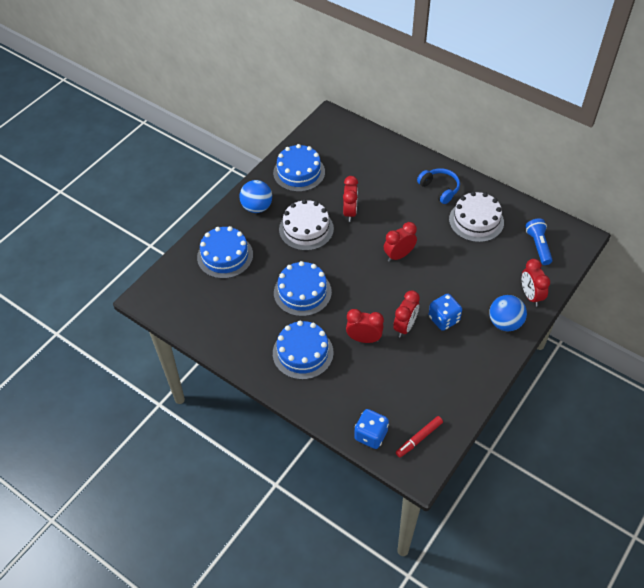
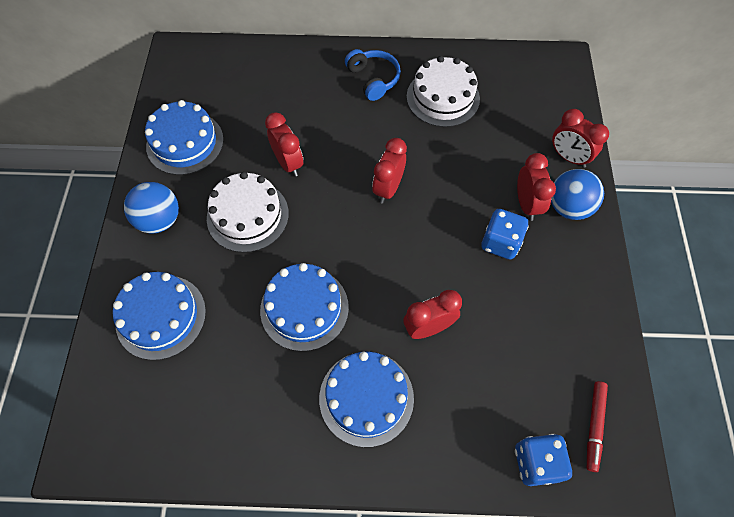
camera: 35 degrees left, 10 degrees up
(405, 327) = (464, 280): red clock -> red clock (526, 204)
(439, 189) = (373, 79): blue headphones -> blue headphones turned 45 degrees clockwise
(538, 246) = (530, 93): blue flashlight -> none

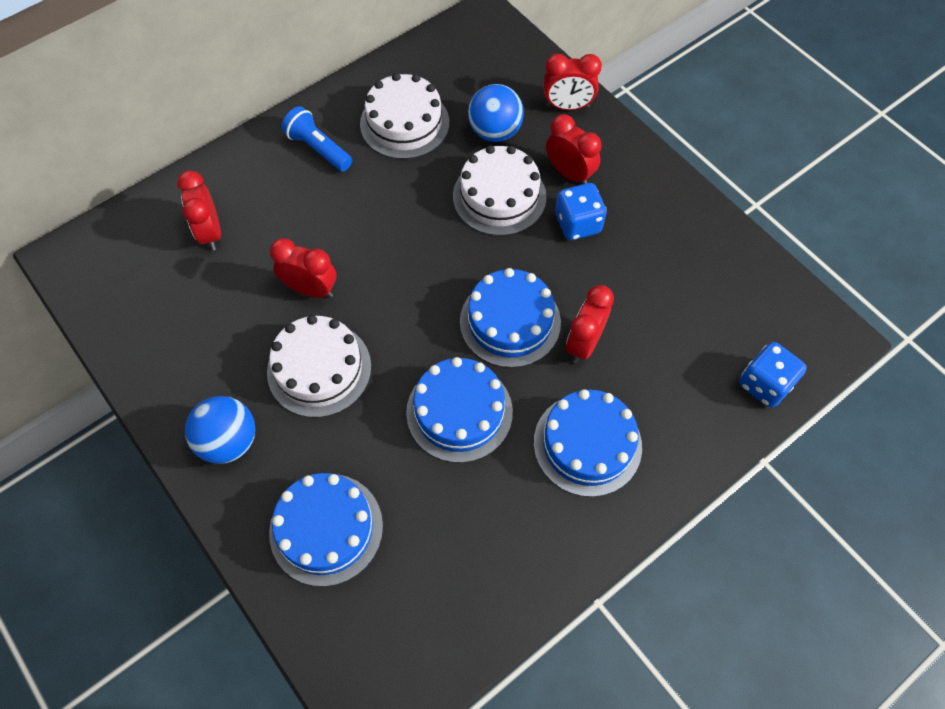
camera: 40 degrees left, 0 degrees up
(185, 143) = (176, 346): blue cake -> blue cake (510, 322)
(373, 79) = (318, 148): blue headphones -> blue flashlight
(388, 188) = (433, 245): red clock -> red clock (210, 232)
(462, 186) = (499, 196): none -> white cake
(568, 207) = (606, 152): blue ball -> blue ball (495, 132)
(594, 426) = (781, 321): red marker -> none

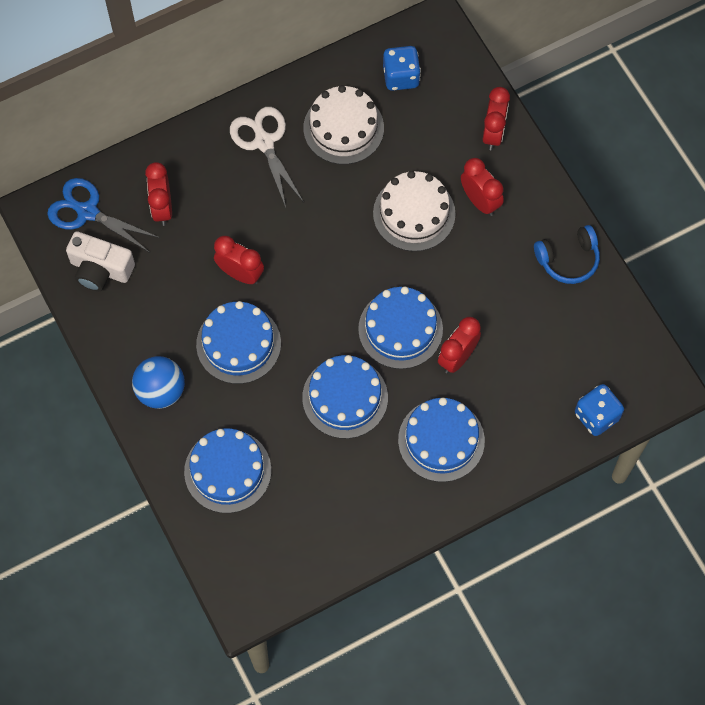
camera: 10 degrees right, 5 degrees up
(121, 249) = (86, 212): none -> blue scissors
(142, 310) = (100, 269): none -> white camera
(318, 148) = (263, 141): blue flashlight -> white scissors
(319, 369) = (238, 344): white cake -> blue cake
(495, 132) = (422, 149): blue ball -> none
(567, 106) = (493, 133): red clock -> red clock turned 90 degrees counterclockwise
(577, 224) = (476, 250): blue dice -> blue dice (401, 77)
(682, 218) = (568, 259): none -> blue headphones

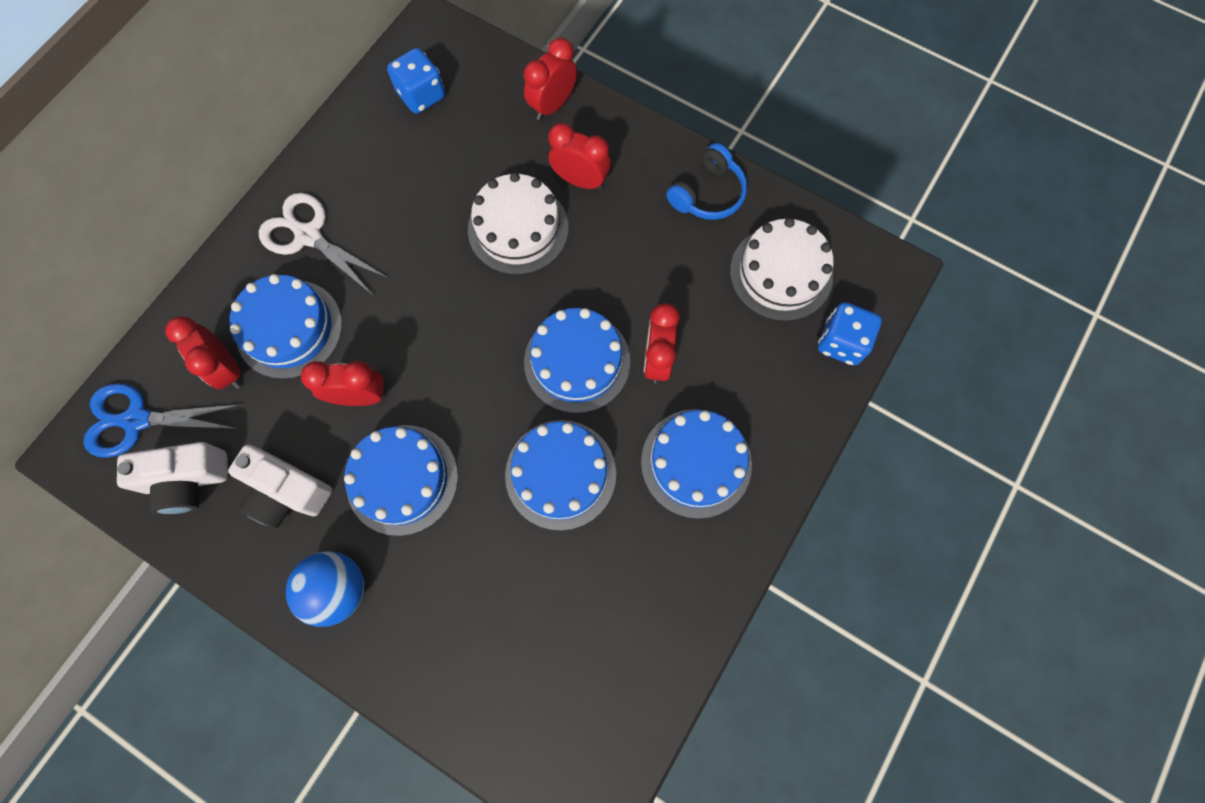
camera: 30 degrees left, 5 degrees up
(160, 311) = (287, 492): none -> white camera
(227, 471) = (473, 643): blue cake -> blue cake (289, 329)
(343, 128) = (389, 177): white cake -> white cake (781, 273)
(493, 133) = (552, 105): red clock -> red clock turned 120 degrees counterclockwise

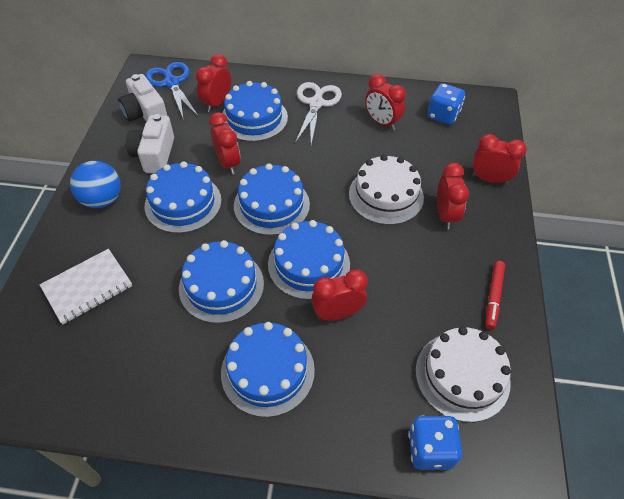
camera: 65 degrees right, 20 degrees down
(393, 172) = (382, 122): none -> red clock
(464, 368) = (271, 205): none -> blue cake
(484, 643) = (87, 287): none -> white notebook
(708, 194) = (493, 297): blue headphones -> red marker

